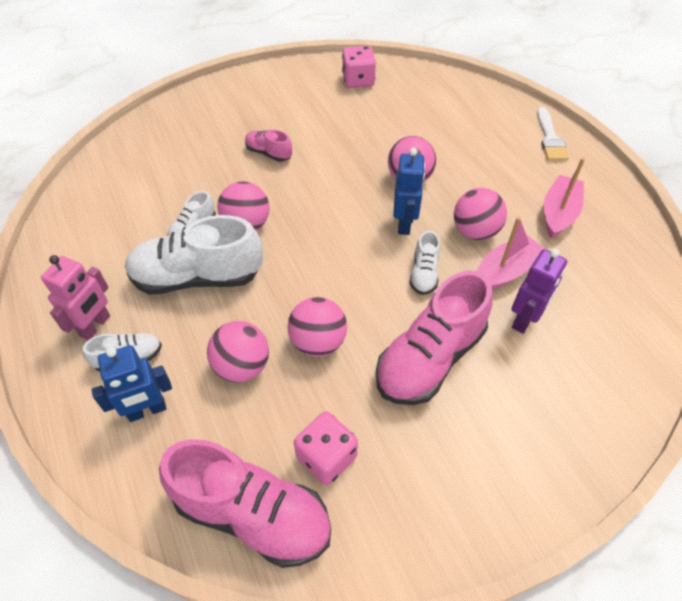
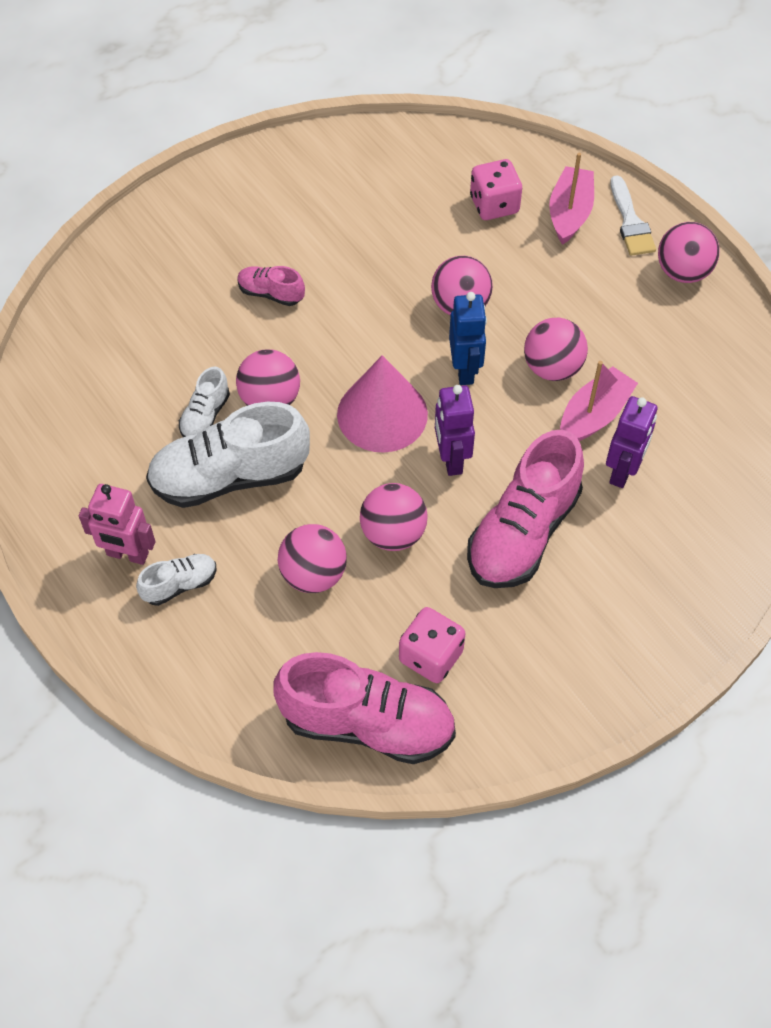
camera: 10 degrees left, 5 degrees up
(95, 326) = (127, 554): pink robot -> pink robot turned 90 degrees clockwise
(147, 410) = (221, 639): blue robot -> none
(331, 247) = (382, 414): none -> pink cone
(358, 80) = (364, 163): pink dice -> pink dice (494, 205)
(380, 289) = (451, 459): none -> purple robot
(424, 273) = (499, 432): white shoe -> none
(559, 213) = (650, 329): pink boat -> pink boat (570, 213)
(588, 176) = (683, 272): none -> pink ball

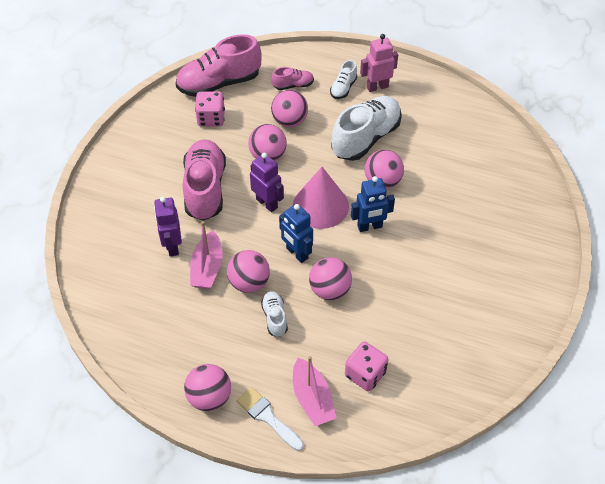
camera: 145 degrees right, 5 degrees down
(205, 416) = (405, 157): white shoe -> white shoe (274, 318)
(271, 293) = (438, 235): pink shoe -> pink shoe (293, 85)
(344, 351) = (370, 226): none -> blue robot

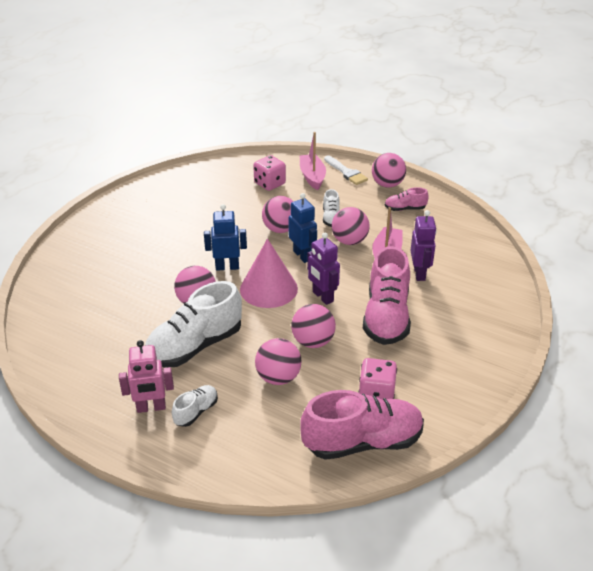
camera: 170 degrees left, 15 degrees down
(293, 85) = (261, 425): pink shoe -> pink shoe (405, 209)

